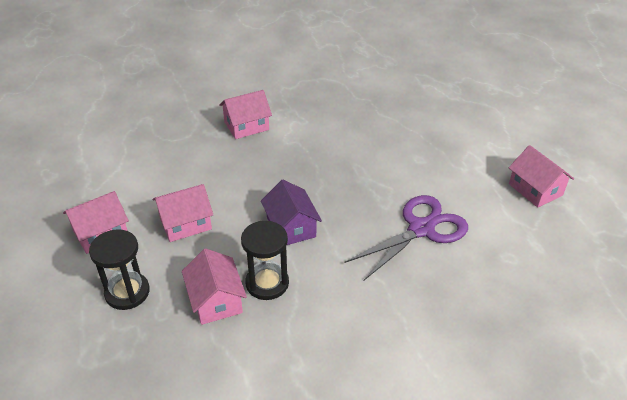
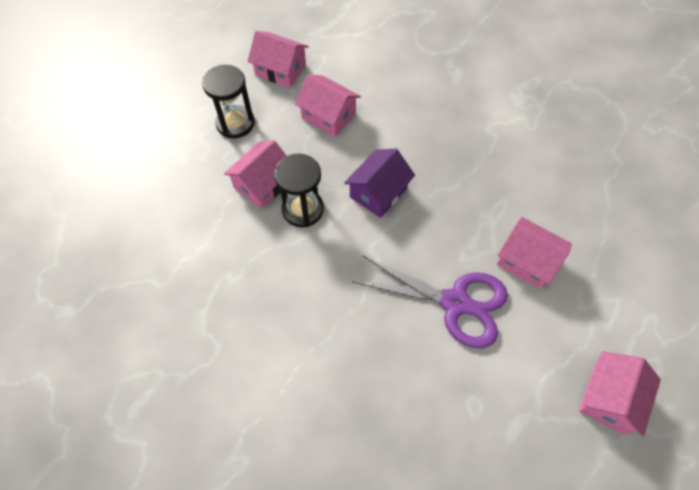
camera: 60 degrees right, 20 degrees up
(246, 126) = (484, 85): pink house -> pink house (527, 261)

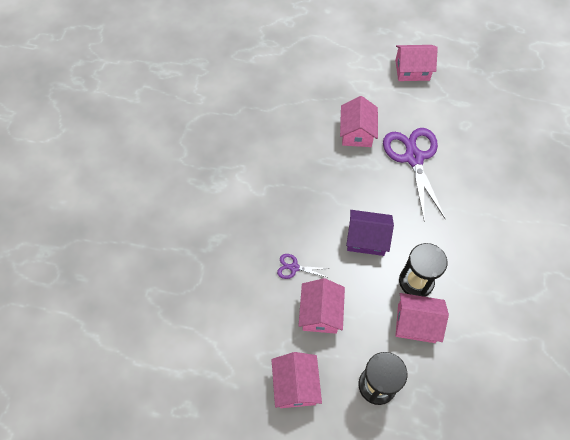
camera: 120 degrees left, 0 degrees up
(387, 117) = (294, 267): none -> purple scissors

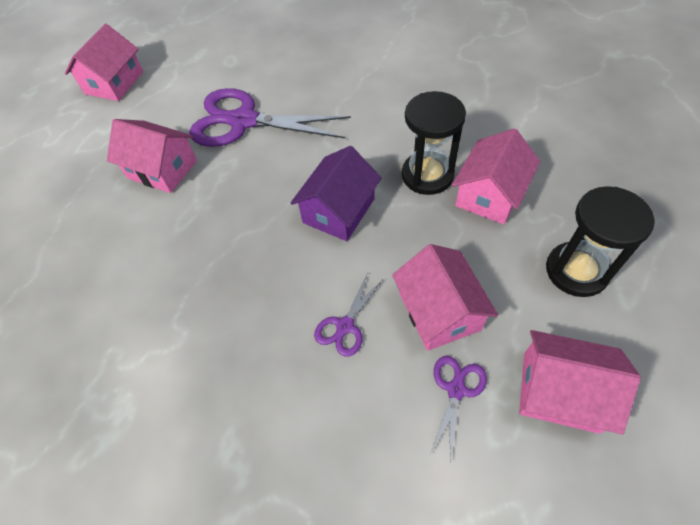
camera: 65 degrees left, 5 degrees down
(279, 332) = (456, 389): none -> purple scissors
(320, 313) = (439, 311): pink house -> pink house turned 45 degrees clockwise

